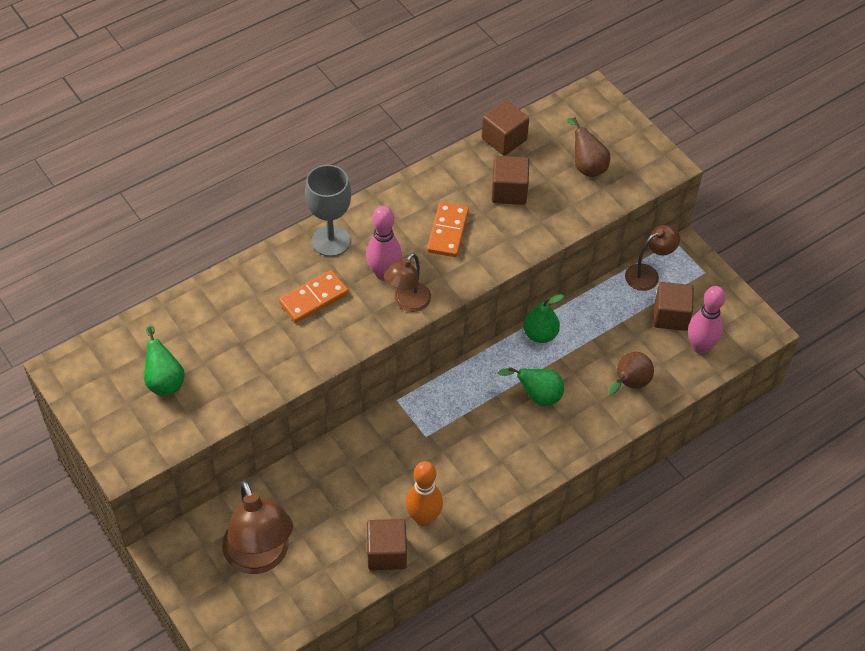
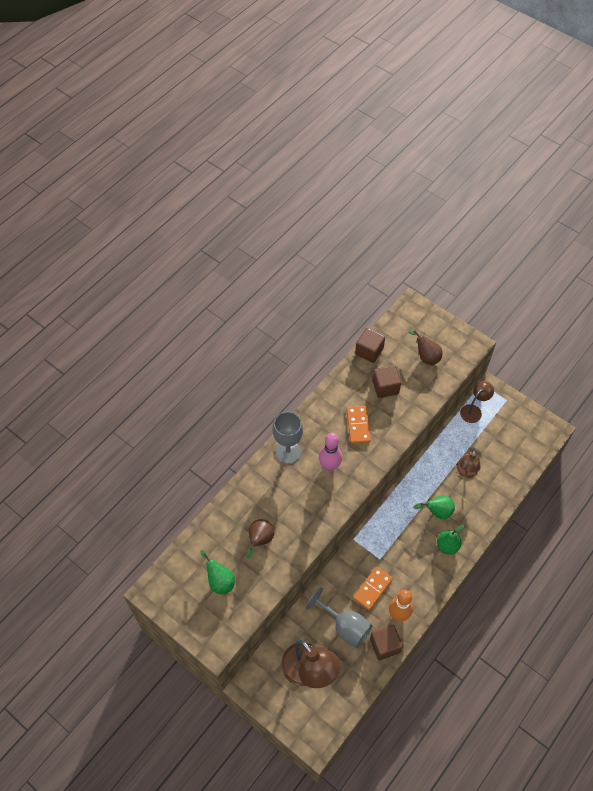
camera: 15 degrees left, 5 degrees up
(313, 298) = (292, 495): orange domino -> orange domino (372, 589)
(337, 511) = (344, 626): none -> grey goblet
(408, 303) = (352, 482): brown lamp -> brown lamp (466, 472)
(540, 334) = (424, 469): green pear -> green pear (447, 546)
(629, 384) = (488, 488): brown pear -> brown pear (260, 540)
(671, 316) = (497, 435): brown cube -> none
(700, 346) = (521, 451): pink bowling pin -> none

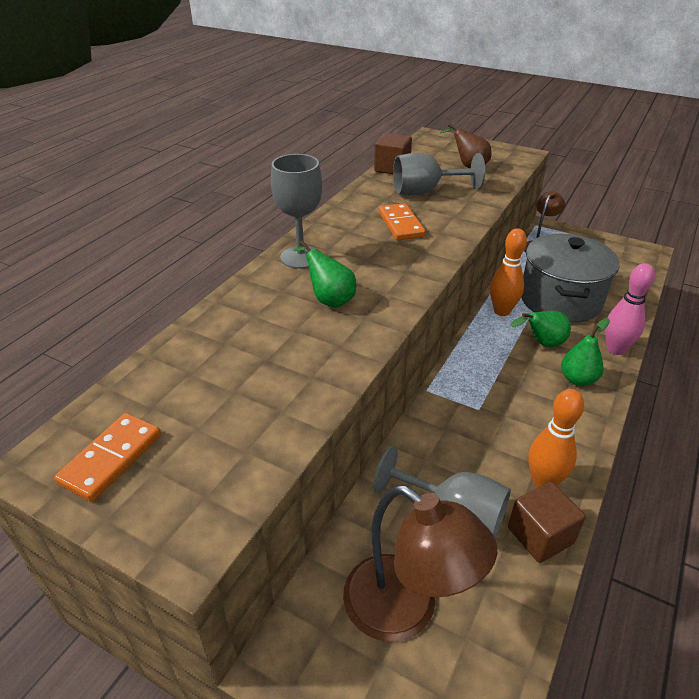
camera: 10 degrees left, 20 degrees down
(220, 581) = (194, 426): green pear -> green pear (329, 299)
(260, 540) = (269, 359): brown pear -> none
(329, 466) = (371, 264): pink bowling pin -> pink bowling pin (615, 349)
(372, 589) = (482, 450): orange domino -> orange domino (111, 458)
(385, 387) = (426, 191): brown cube -> grey goblet
(422, 477) = (502, 311): none -> orange bowling pin
(466, 472) = (560, 300): brown lamp -> grey pot

